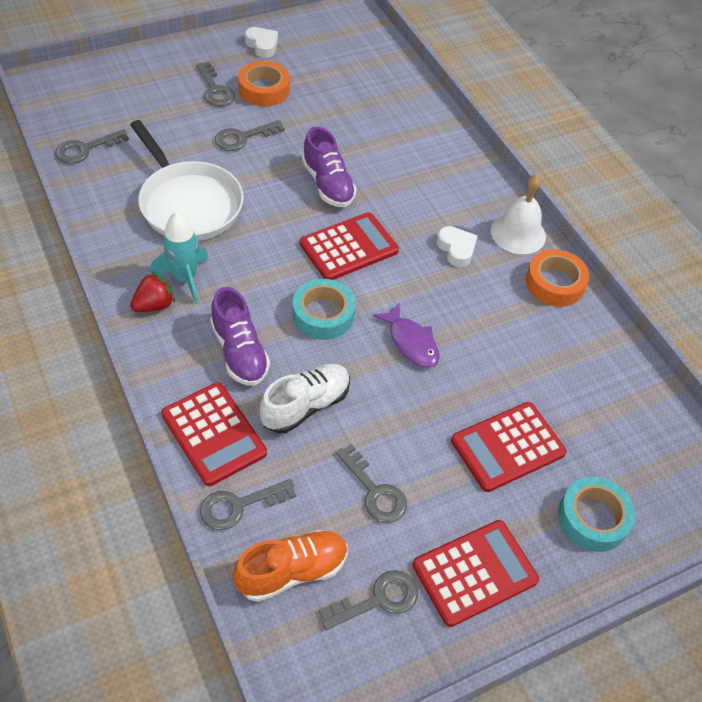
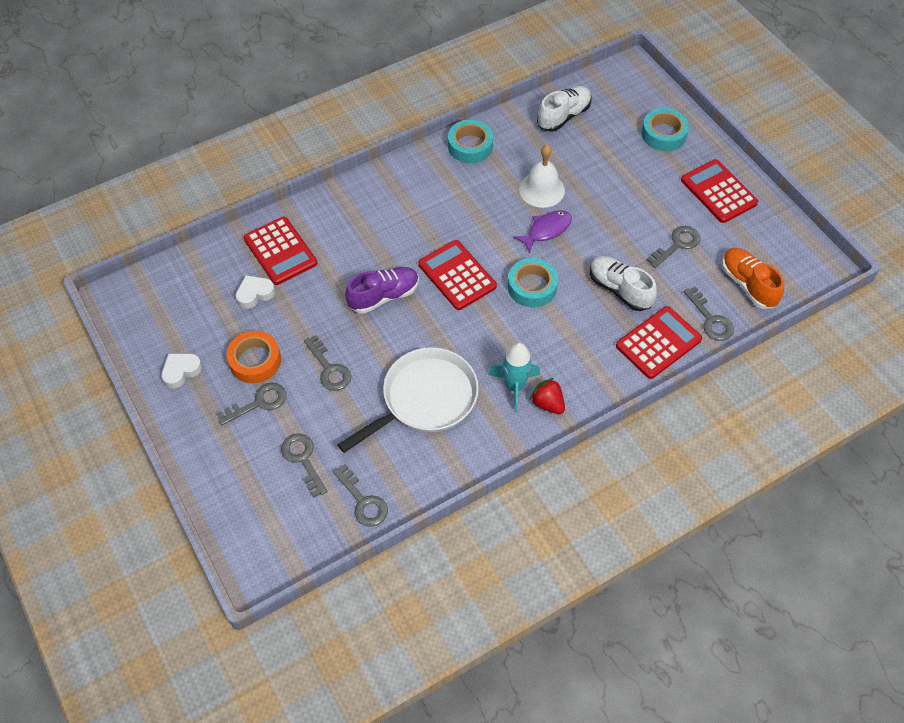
camera: 90 degrees left, 5 degrees up
(239, 352) = (581, 337): purple shoe -> none
(378, 599) = (751, 239): grey key -> grey key (303, 459)
(456, 249) = (445, 205): white heart -> white heart (255, 294)
(508, 447) = (623, 175): red calculator -> red calculator (280, 251)
(518, 233) = (421, 166): white bell -> white bell (542, 189)
(554, 283) = (470, 146): orange tape -> turquoise tape
(618, 393) = (563, 116): none -> white shoe

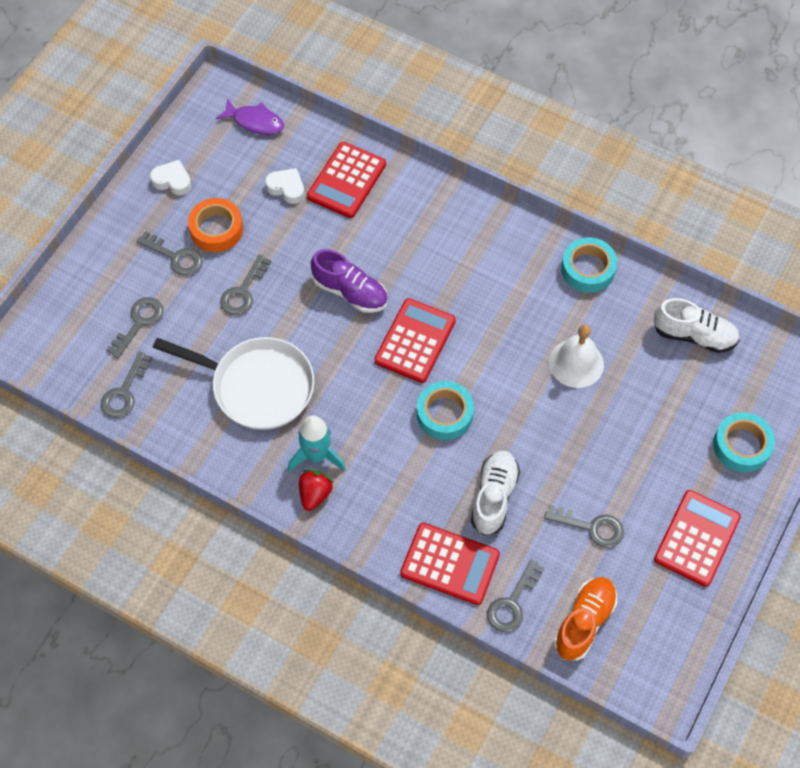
camera: 60 degrees right, 5 degrees up
(546, 230) = (525, 393): purple fish -> purple fish (255, 122)

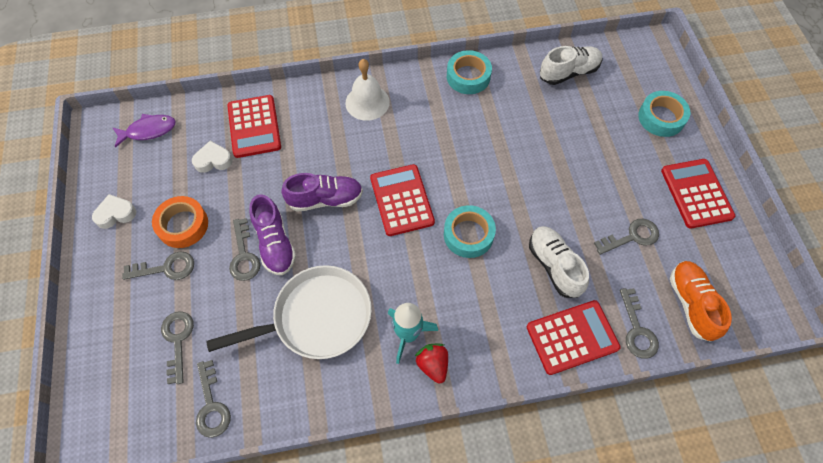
camera: 40 degrees left, 0 degrees up
(276, 300) = (275, 243): none -> purple shoe
(576, 363) = (518, 139): white bell -> white bell (367, 102)

